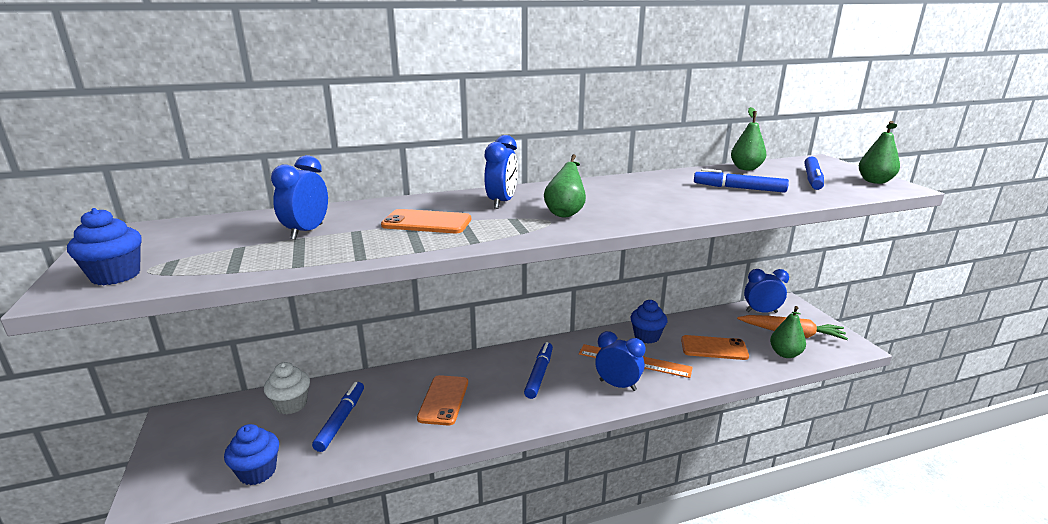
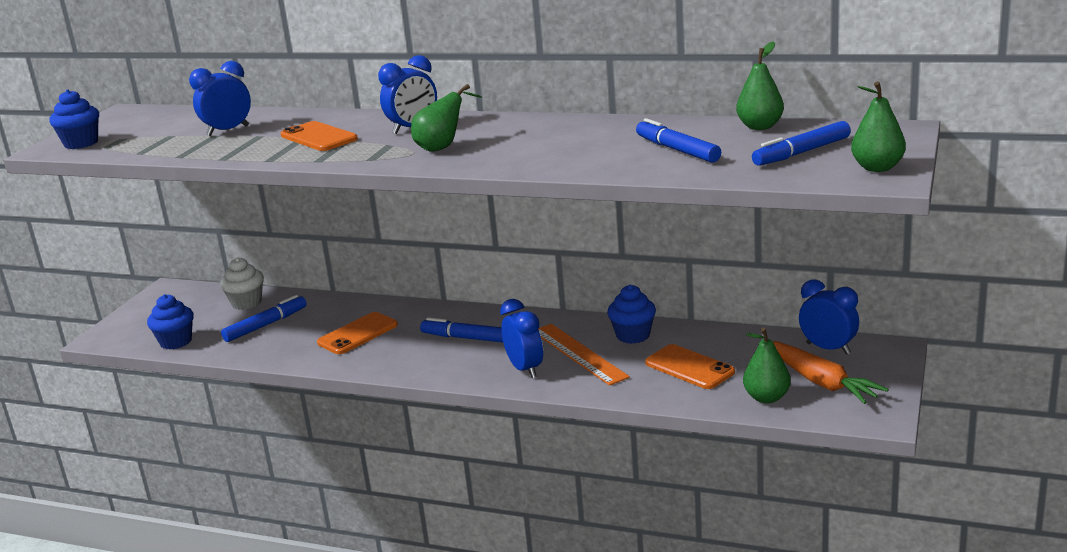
camera: 40 degrees right, 0 degrees up
(539, 374) = (467, 338): blue marker -> blue marker turned 120 degrees counterclockwise

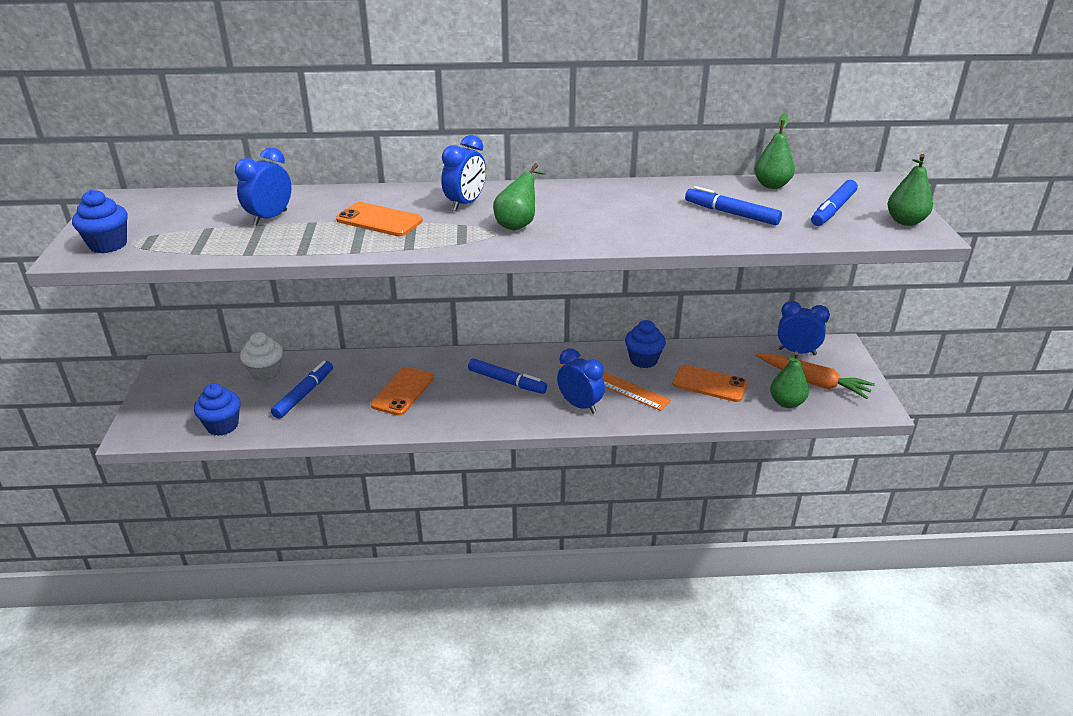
camera: 25 degrees left, 10 degrees up
(467, 338) = (507, 382): blue marker -> blue marker turned 150 degrees counterclockwise

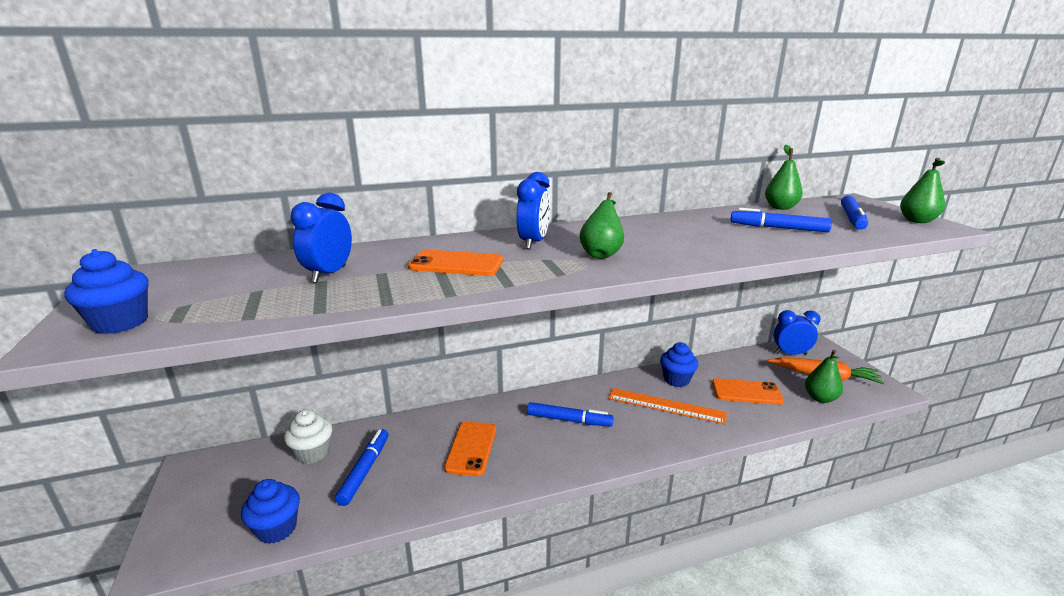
camera: 15 degrees left, 10 degrees down
(580, 405) = (651, 432): blue clock -> none

